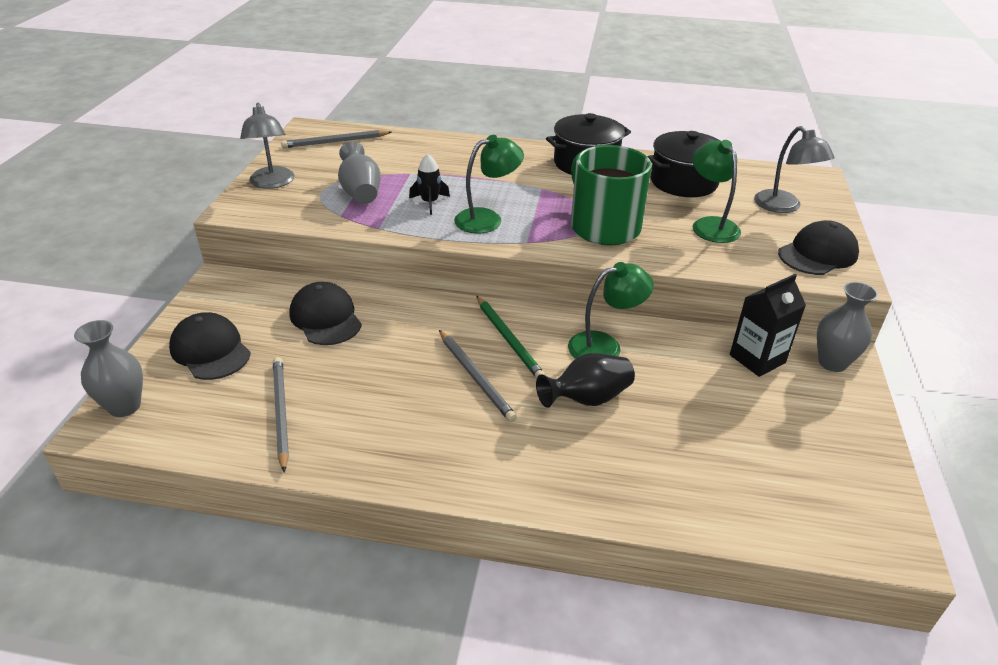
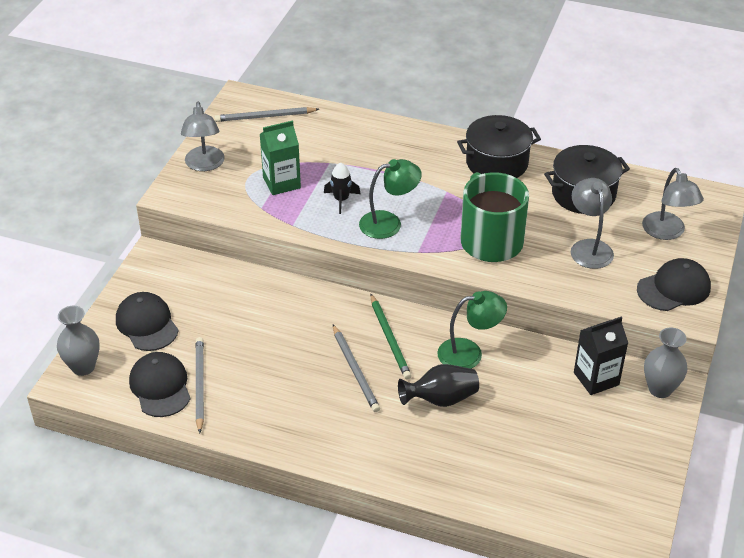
camera: 10 degrees right, 5 degrees up
(325, 318) = (240, 302): black cap -> black cap (160, 387)
(361, 193) = (281, 183): grey vase -> green carton
(710, 225) = (589, 247): green lamp -> grey lamp

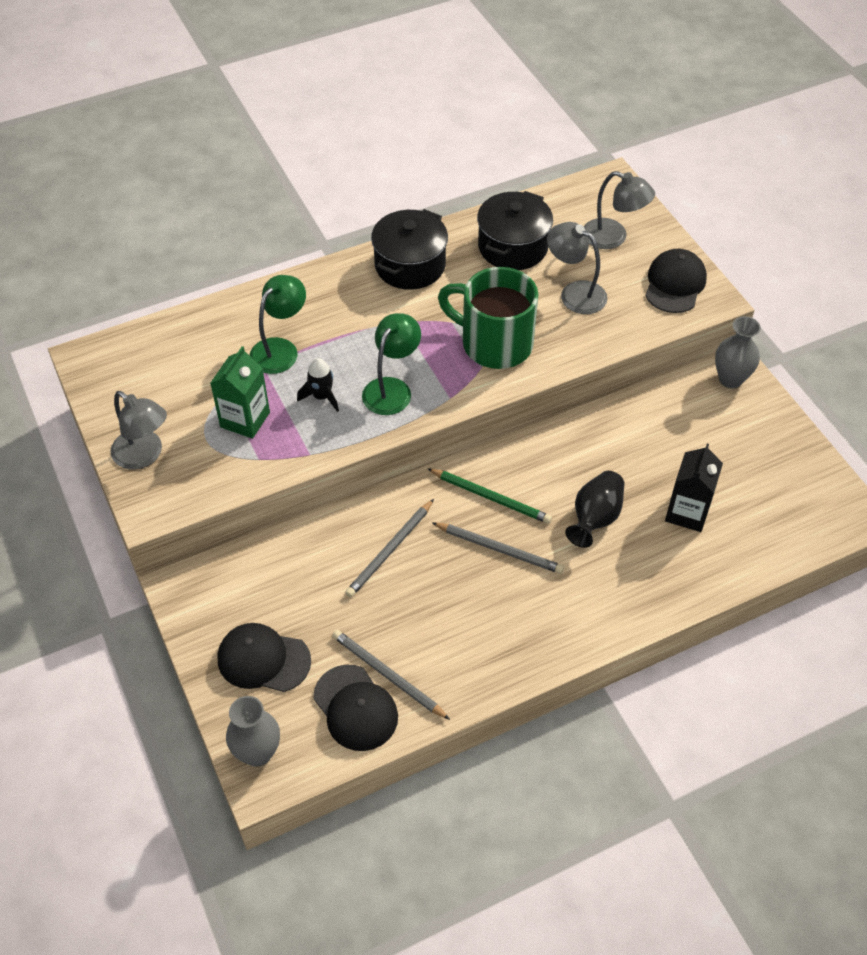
camera: 45 degrees left, 10 degrees up
(160, 387) = (355, 708): black cap -> black cap turned 150 degrees counterclockwise
(265, 117) = (139, 363): grey pencil -> grey pencil (390, 550)
(469, 353) = (566, 459): green lamp -> green lamp (280, 349)
(596, 378) = (680, 406): black carton -> black carton (687, 512)

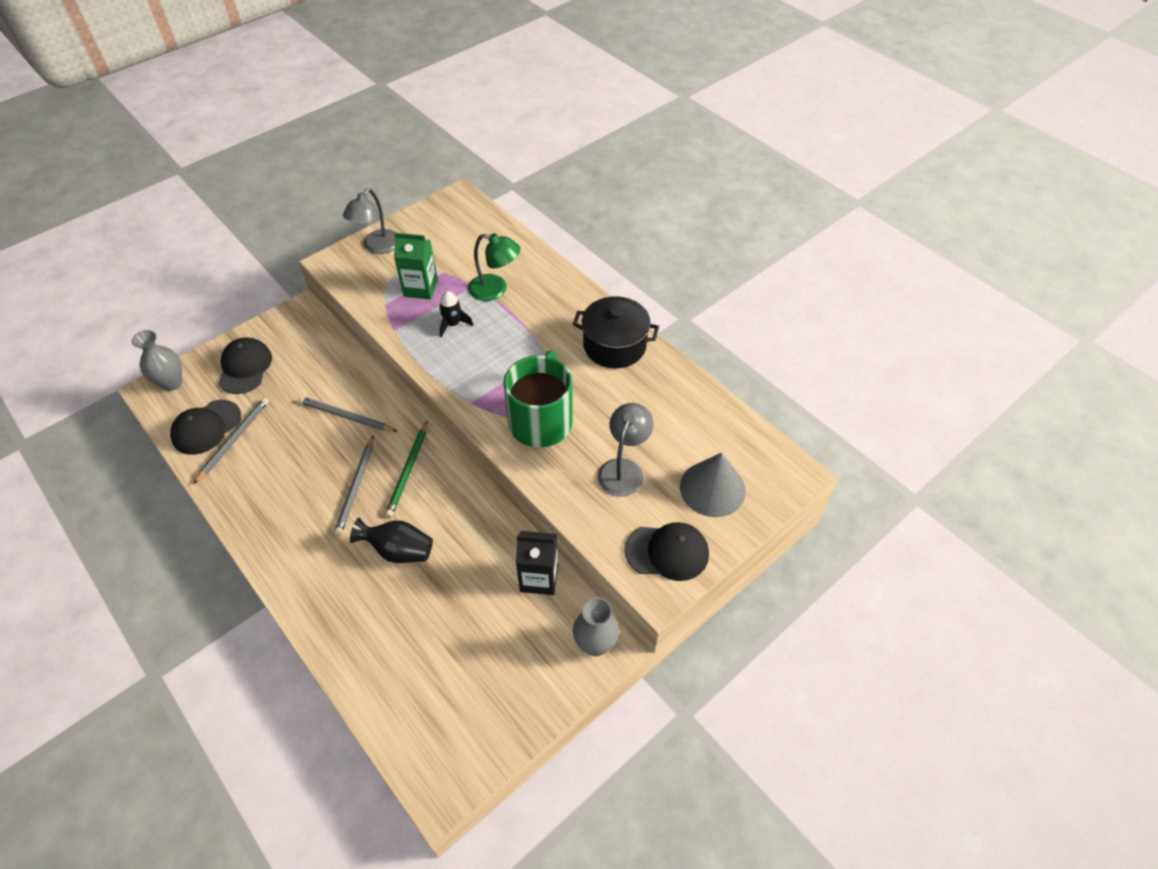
camera: 75 degrees right, 0 degrees up
(392, 388) = (471, 364): green lamp -> none
(513, 247) = (666, 411): black pot -> none
(613, 237) = (712, 488): grey lamp -> grey cone
(687, 512) = (417, 625): black carton -> black carton (539, 578)

